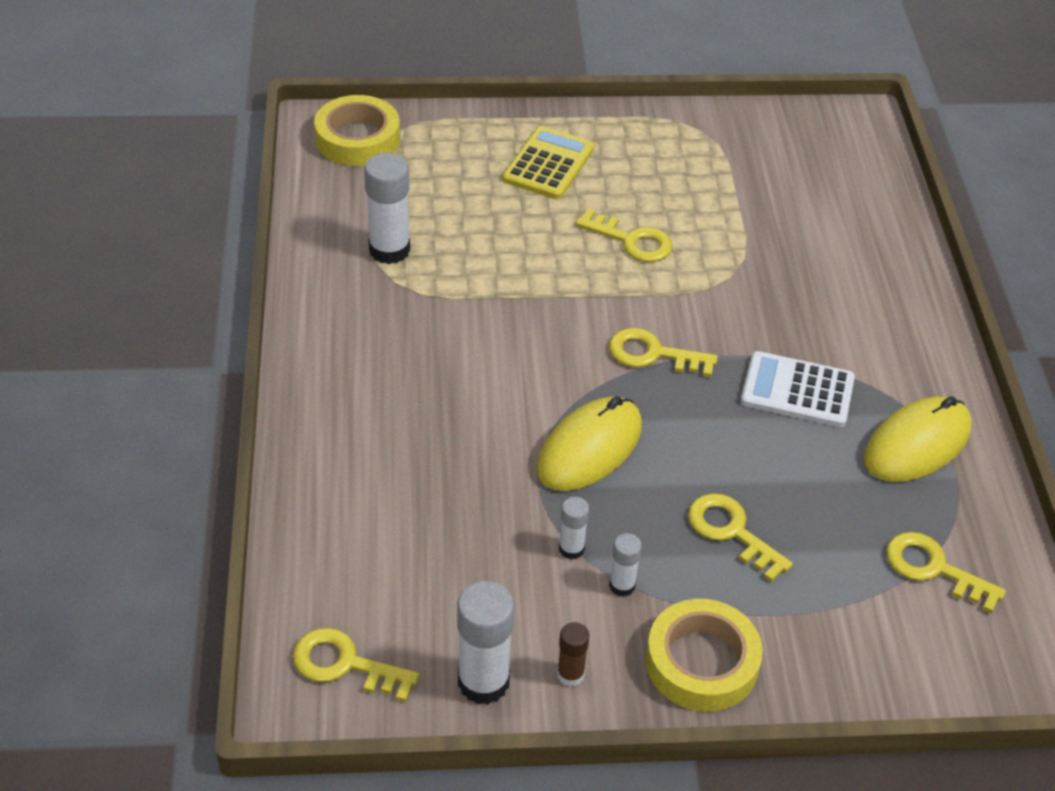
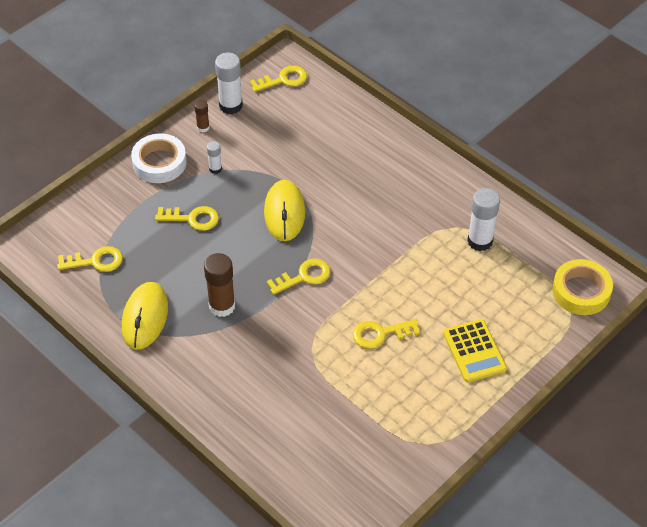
camera: 140 degrees right, 5 degrees up
(571, 549) = (248, 168): white glue stick -> none
(701, 662) = (159, 163): yellow tape -> white tape
(797, 390) = (222, 306): white calculator -> brown glue stick

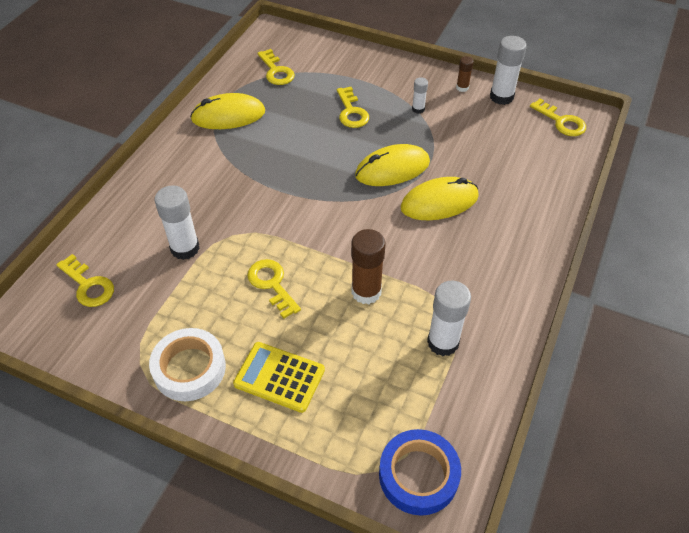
camera: 70 degrees right, 0 degrees up
(159, 163) = (403, 74): white tape -> white tape (189, 368)
(222, 306) = (260, 158): brown glue stick -> brown glue stick (366, 292)
(304, 276) = (320, 205): yellow key -> yellow key (88, 285)
(312, 389) = (185, 248): none -> white glue stick
(339, 194) = (439, 202): none -> yellow mouse
(474, 351) = (279, 377): yellow calculator -> yellow calculator turned 60 degrees clockwise
(581, 291) = (418, 475): yellow tape -> blue tape

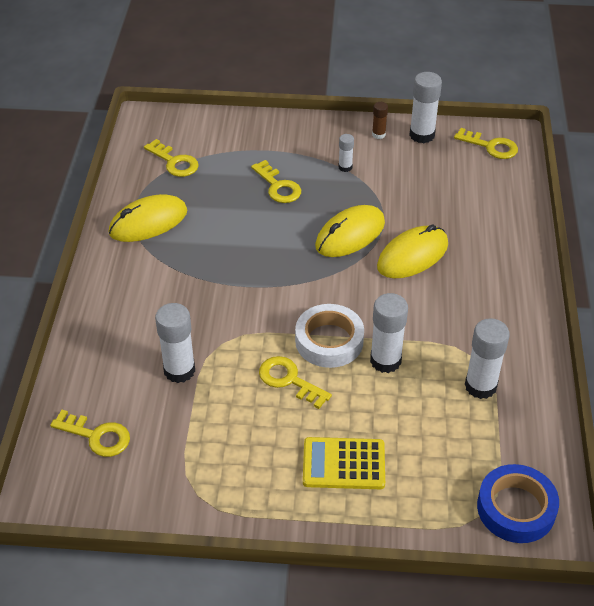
camera: 20 degrees left, 5 degrees down
(189, 368) = (250, 483): white tape -> white tape (329, 341)
(366, 292) = (385, 360): brown glue stick -> white glue stick

